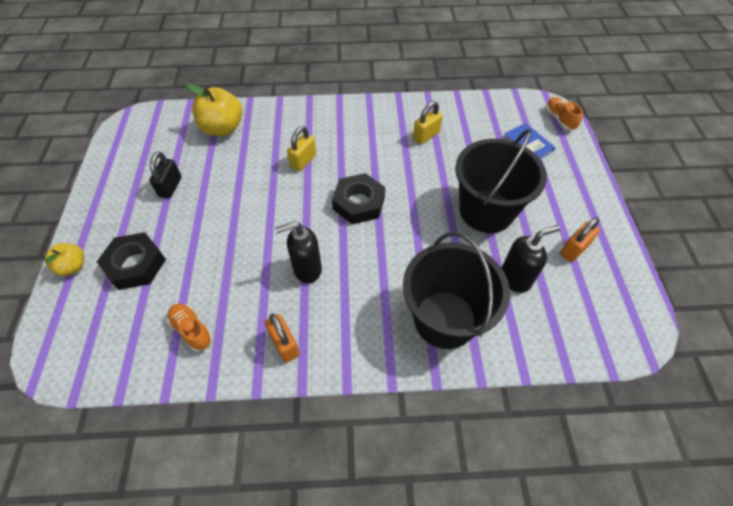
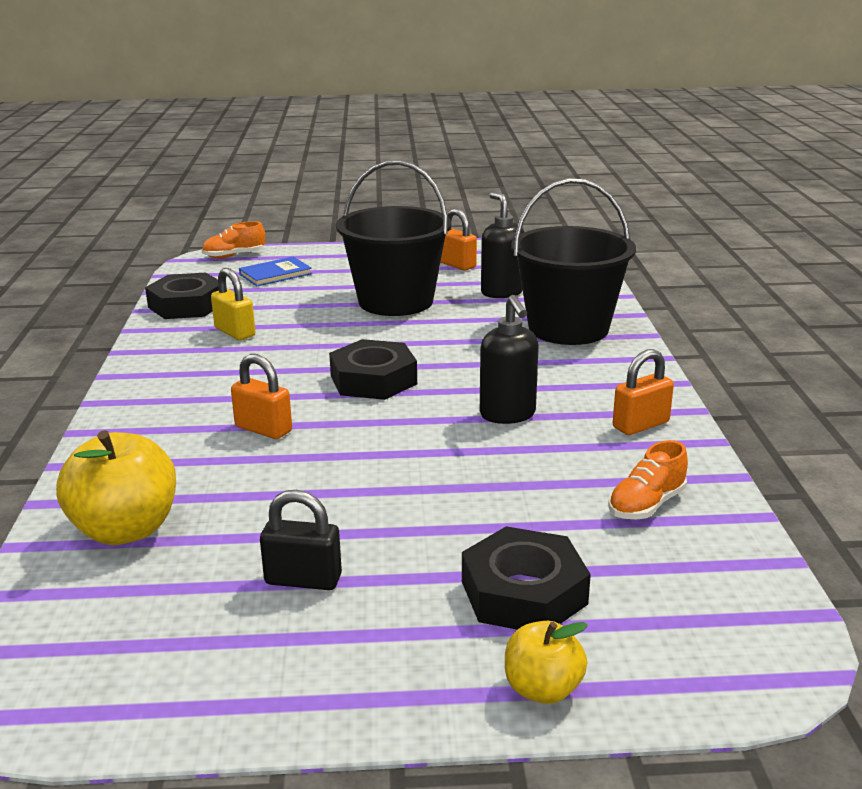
camera: 90 degrees left, 30 degrees down
(303, 161) = (263, 429): yellow padlock -> orange padlock
(466, 110) = (187, 305): none -> black nut

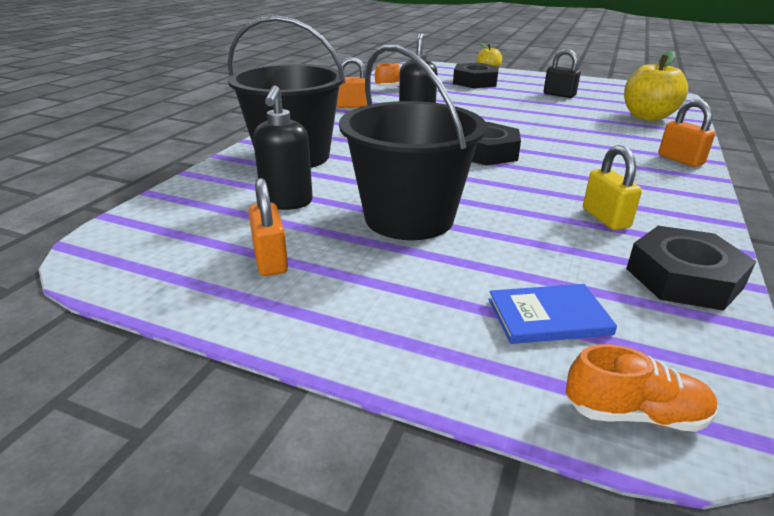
camera: 155 degrees left, 5 degrees up
(263, 429) = (575, 140): orange padlock -> orange padlock (680, 160)

